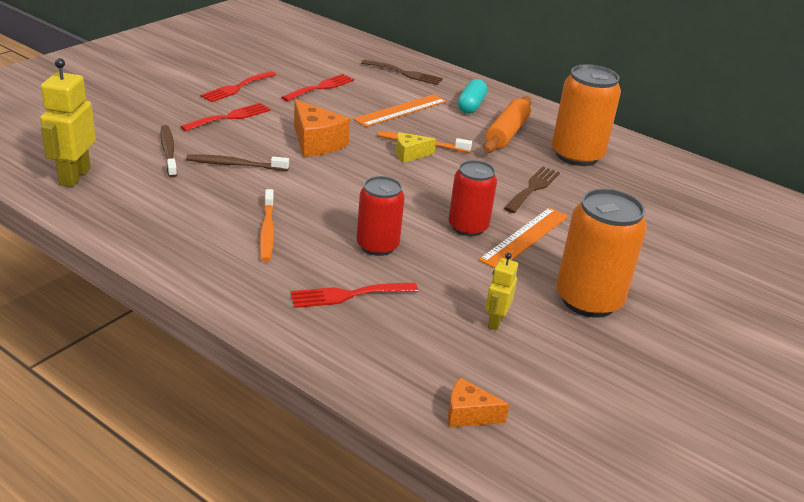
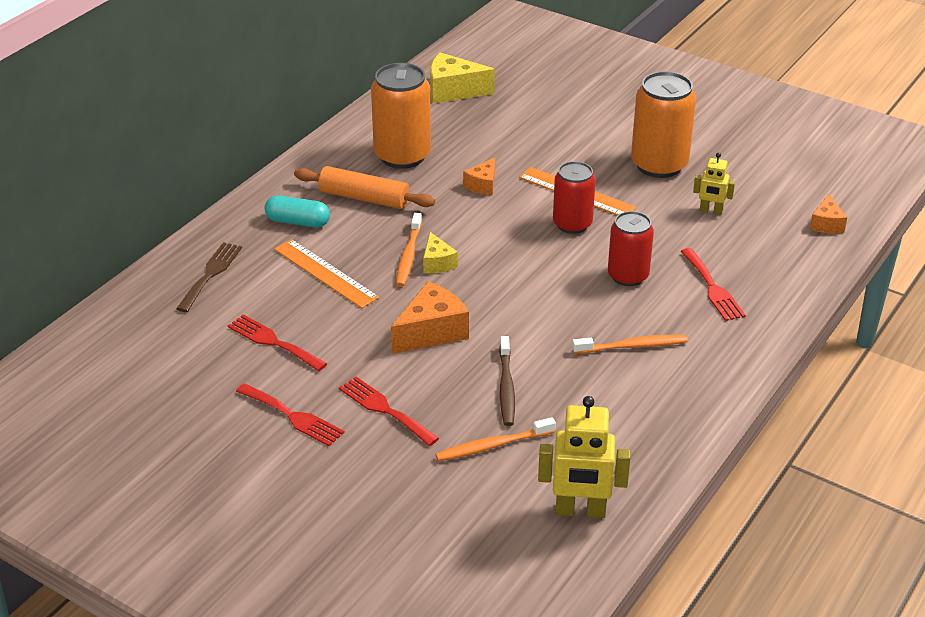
camera: 90 degrees left, 5 degrees up
(168, 151) = (493, 445): brown toothbrush -> orange toothbrush
(533, 188) = (483, 185): brown fork -> orange cheese
(704, 192) = (453, 91): none -> yellow cheese

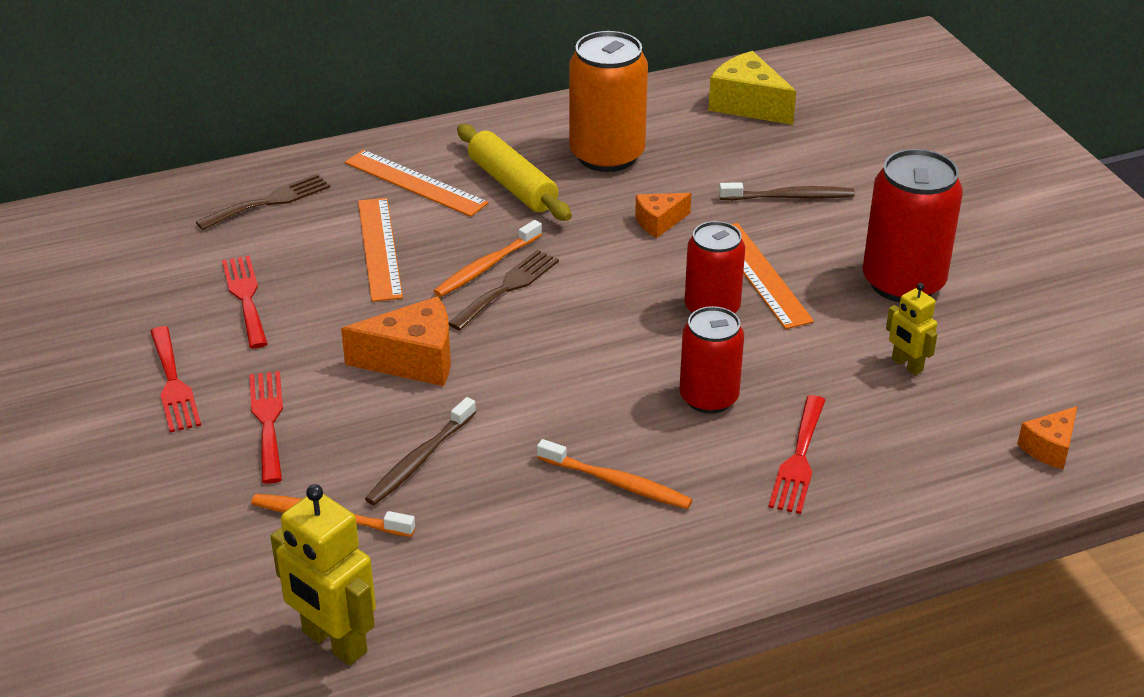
camera: 35 degrees right, 0 degrees up
(298, 222) = (415, 183): turquoise capsule -> orange ruler
(364, 198) = (512, 185): orange rolling pin -> yellow rolling pin
(437, 263) = (507, 287): yellow cheese -> brown fork
(541, 139) = (789, 197): none -> brown toothbrush
(659, 165) = (903, 283): orange can -> red can

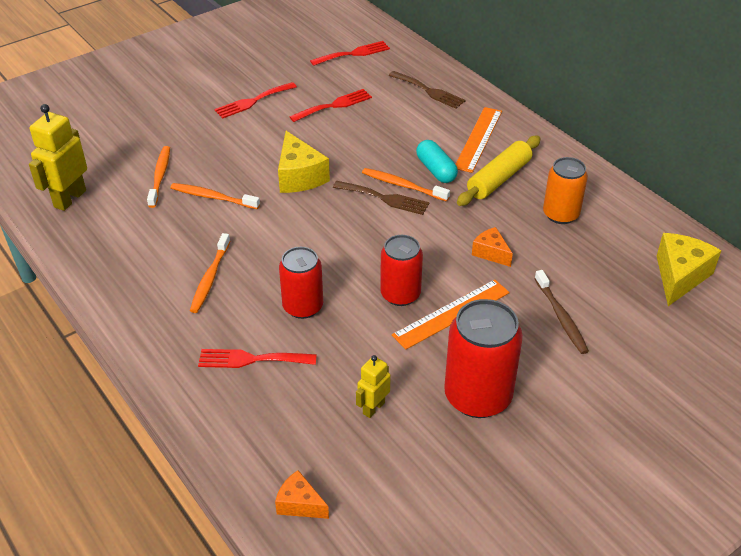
camera: 75 degrees right, 5 degrees up
(268, 421) = (231, 138): red fork -> red fork (353, 53)
(380, 248) = (402, 140): orange ruler -> none
(413, 360) = (299, 176): orange cheese -> yellow cheese
(420, 459) = (213, 197): brown toothbrush -> orange toothbrush
(466, 232) = (436, 170): none -> turquoise capsule
(607, 155) = (560, 214): orange can -> orange can, size x0.66

